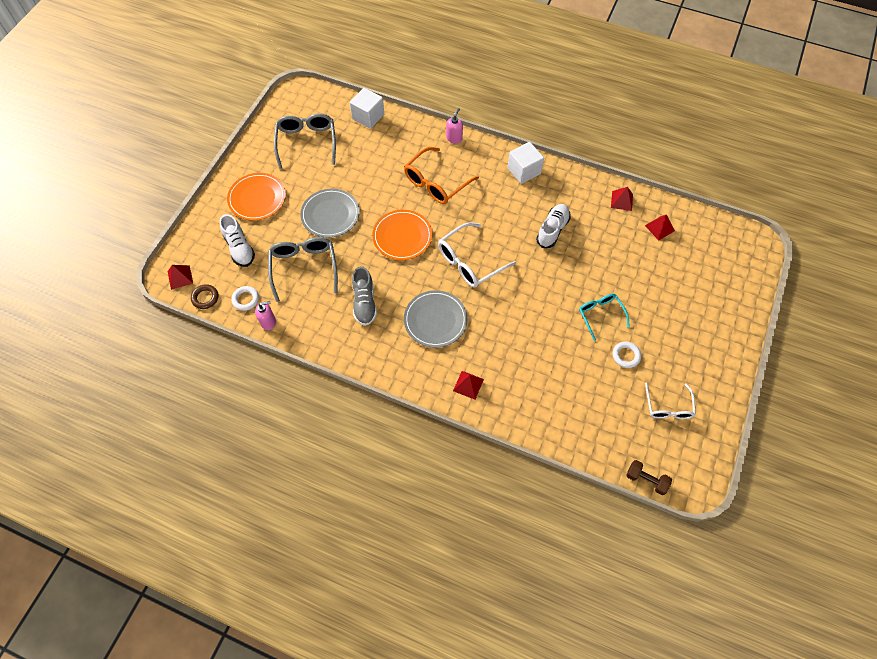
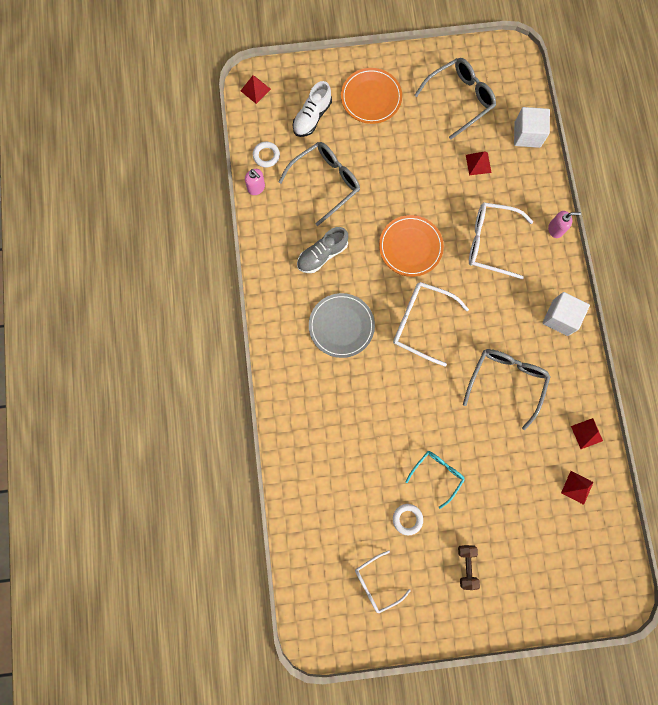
camera: 60 degrees right, 15 degrees up
(205, 298) = (248, 123): brown ring -> none
(330, 215) = (393, 170): grey plate -> none
(436, 183) = (490, 242): orange glasses -> white glasses
(468, 385) = (295, 390): red pyramid -> red pyramid (478, 163)
(552, 230) = (506, 381): white shoe -> grey glasses
(646, 480) = (292, 593): brown dumbbell -> brown dumbbell (466, 565)

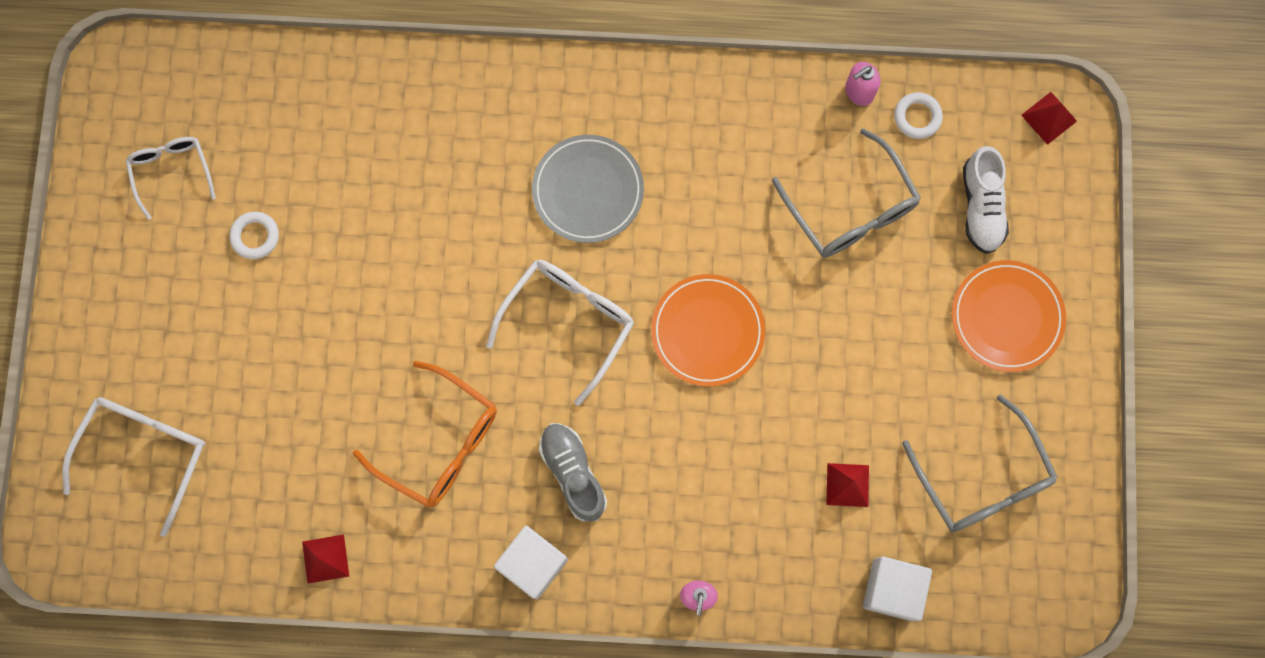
camera: 100 degrees right, 0 degrees up
(312, 117) = (981, 206): white shoe -> white shoe turned 135 degrees counterclockwise
(322, 255) = (718, 181): grey shoe -> grey shoe (573, 473)
(437, 474) = (313, 297): turquoise glasses -> none
(466, 565) = (164, 313): brown dumbbell -> none
(490, 242) = (692, 472): white glasses -> white glasses (145, 452)
(506, 381) = (440, 443): grey glasses -> orange glasses
(577, 487) = (242, 519): red pyramid -> none

